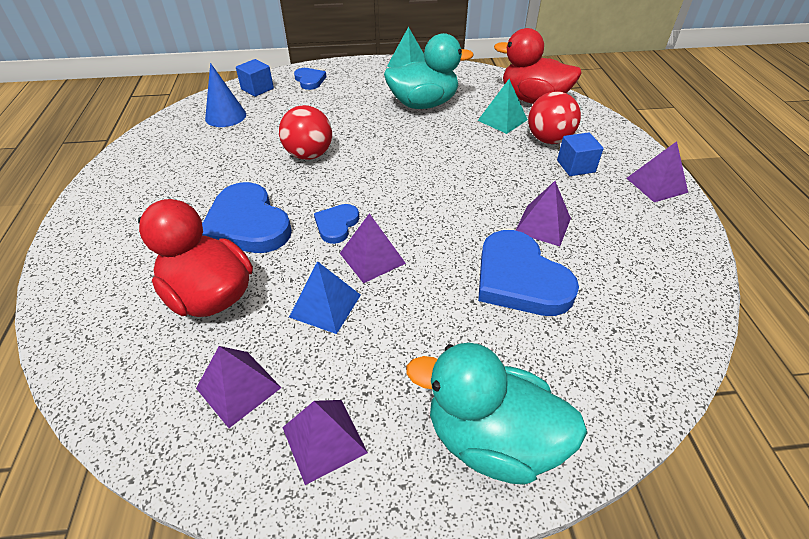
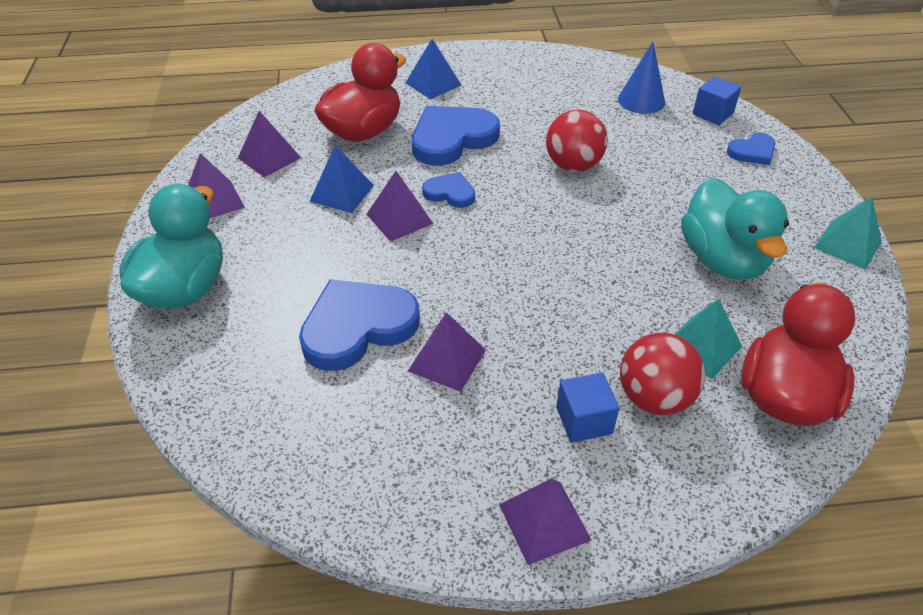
camera: 90 degrees right, 0 degrees up
(132, 239) = (433, 84): none -> blue pyramid

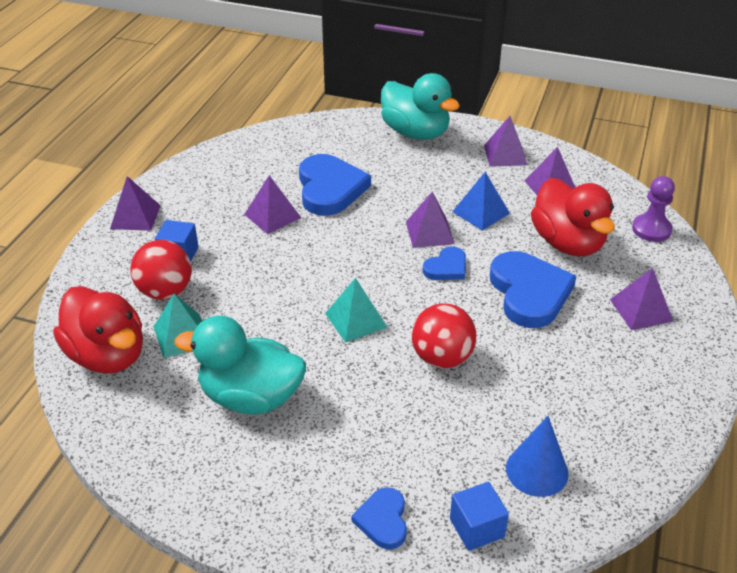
camera: 115 degrees right, 5 degrees down
(314, 92) = (651, 229): none -> purple pawn
(433, 84) = (641, 310): blue pyramid -> purple pyramid
(847, 244) = (199, 505): turquoise pyramid -> turquoise pyramid (356, 320)

